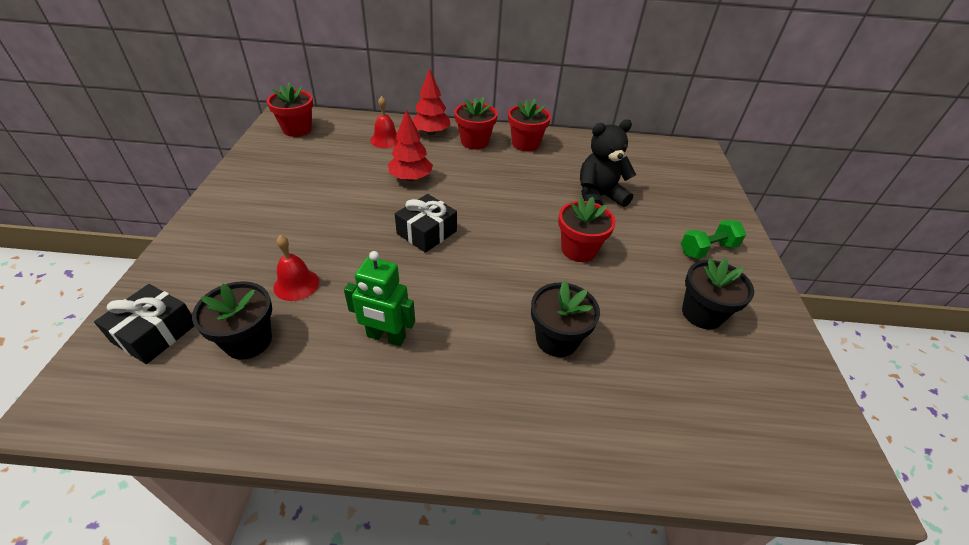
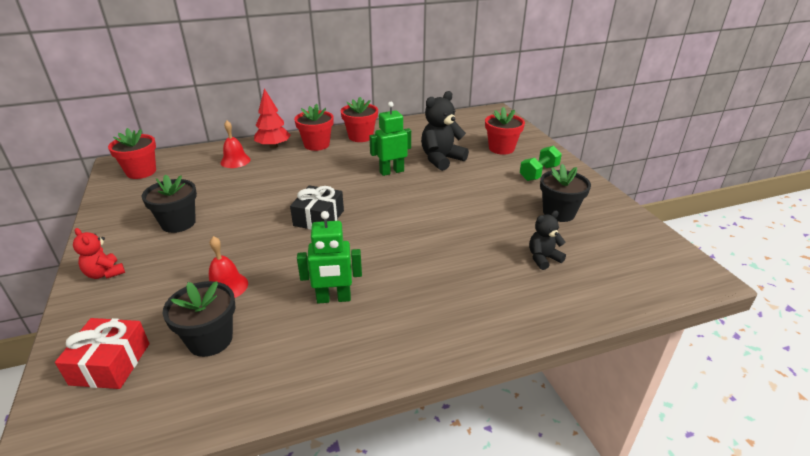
camera: 20 degrees left, 10 degrees down
(155, 333) = (110, 363): black gift -> red gift
(205, 232) = (105, 273): none -> red teddy bear
(411, 178) = (278, 183): red tree -> none
(534, 197) = (391, 171): none -> green robot
(557, 339) = (469, 259): black flower pot -> black flower pot (178, 223)
(578, 250) = (448, 197): red flower pot -> red flower pot (501, 148)
(646, 371) = (543, 258): none -> black teddy bear

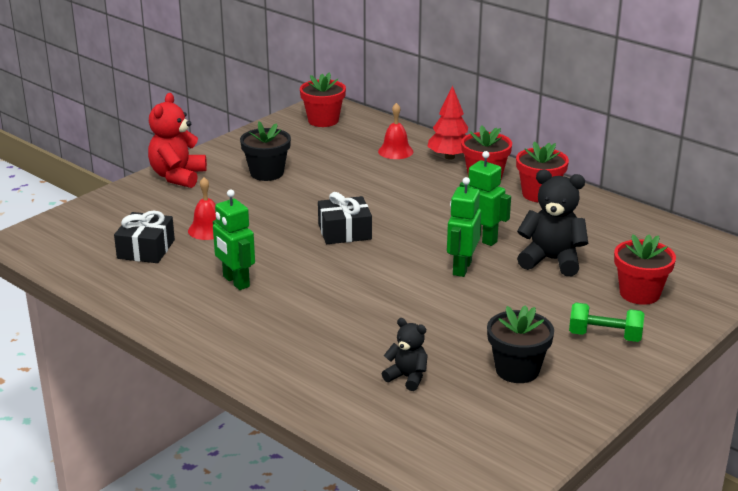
camera: 60 degrees right, 5 degrees down
(105, 273) = (178, 176): red teddy bear -> red teddy bear, size x1.72
(110, 363) = (96, 224): red gift -> none
(210, 340) = (146, 249): black flower pot -> black gift
(420, 190) = (461, 268): none -> green robot

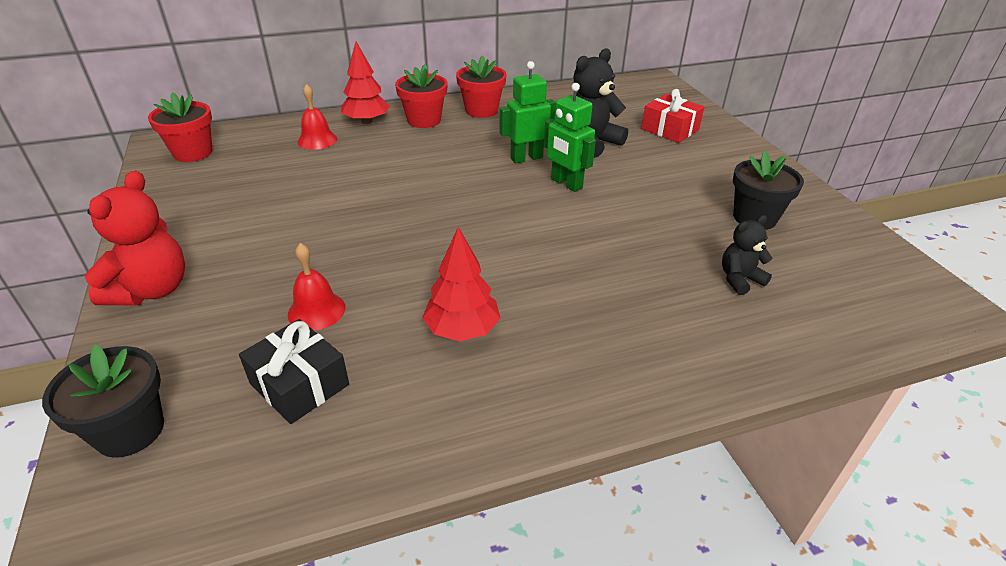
camera: 60 degrees left, 10 degrees up
(178, 176) = (152, 290): red teddy bear -> red teddy bear turned 120 degrees counterclockwise
(236, 282) = (462, 330): green robot -> red tree
(267, 173) = (246, 223): black flower pot -> black flower pot (130, 430)
(344, 232) = (434, 219): black gift -> none
(604, 336) = (723, 163): green dumbbell -> none
(639, 293) = (670, 129): red flower pot -> red gift

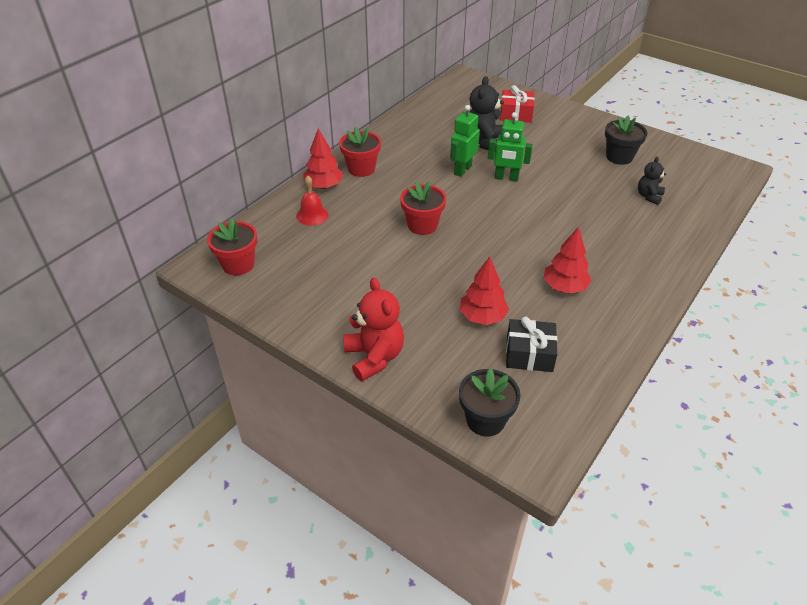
camera: 35 degrees left, 5 degrees up
(316, 310) = (482, 317): red bell -> red tree
(481, 110) = (387, 145): red flower pot -> red flower pot (422, 225)

